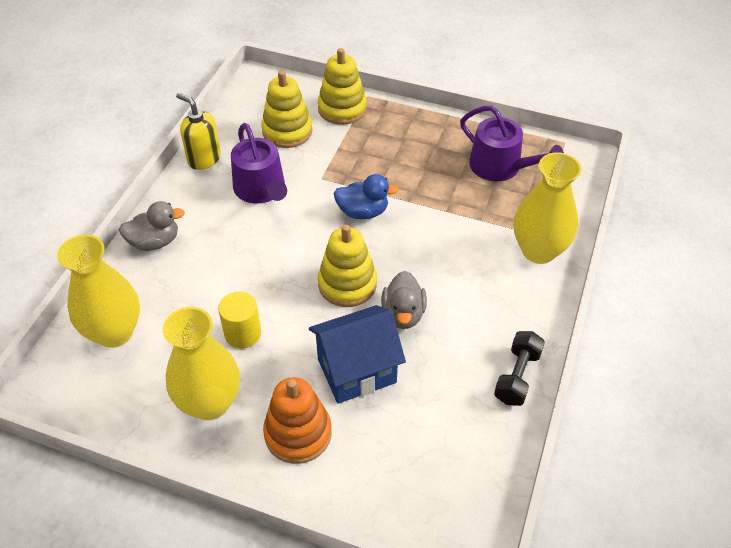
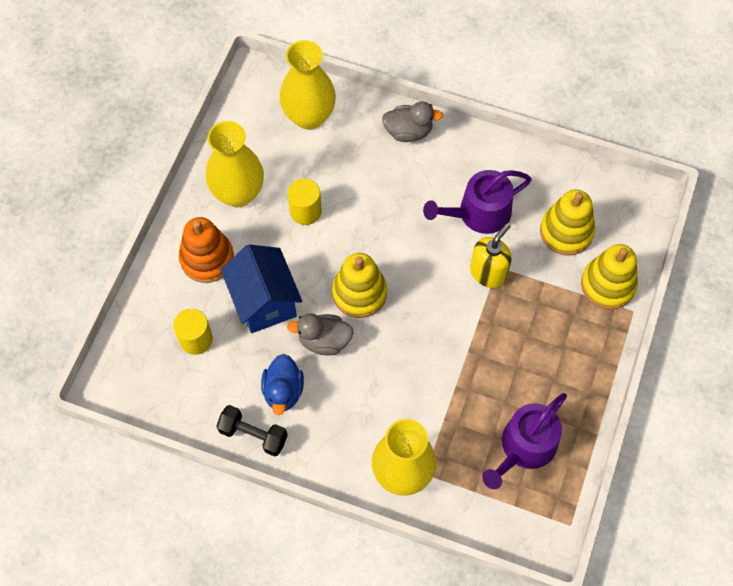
camera: 90 degrees right, 15 degrees up
(155, 242) = (408, 132): grey duck -> grey duck turned 75 degrees counterclockwise
(204, 159) = (519, 159): yellow soap dispenser -> yellow soap dispenser (488, 273)
(363, 212) = (451, 306): blue duck -> blue duck (283, 391)
(406, 440) = (196, 339): none -> yellow cylinder

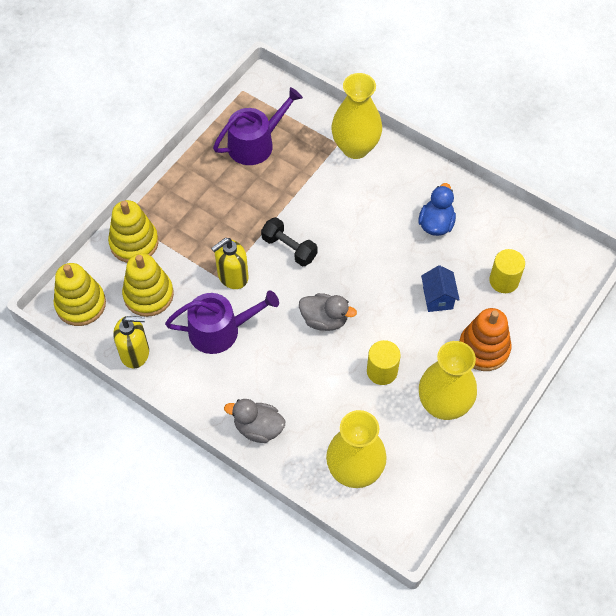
camera: 165 degrees left, 5 degrees down
(253, 435) = (467, 198): black dumbbell -> black dumbbell (289, 248)
(264, 302) = (438, 298): blue house -> blue house, size x0.57
(324, 341) = (392, 254): grey duck -> grey duck (324, 320)
(359, 293) = (351, 286): yellow stacking toy -> yellow stacking toy (80, 304)
(552, 171) = (135, 353): none -> yellow soap dispenser

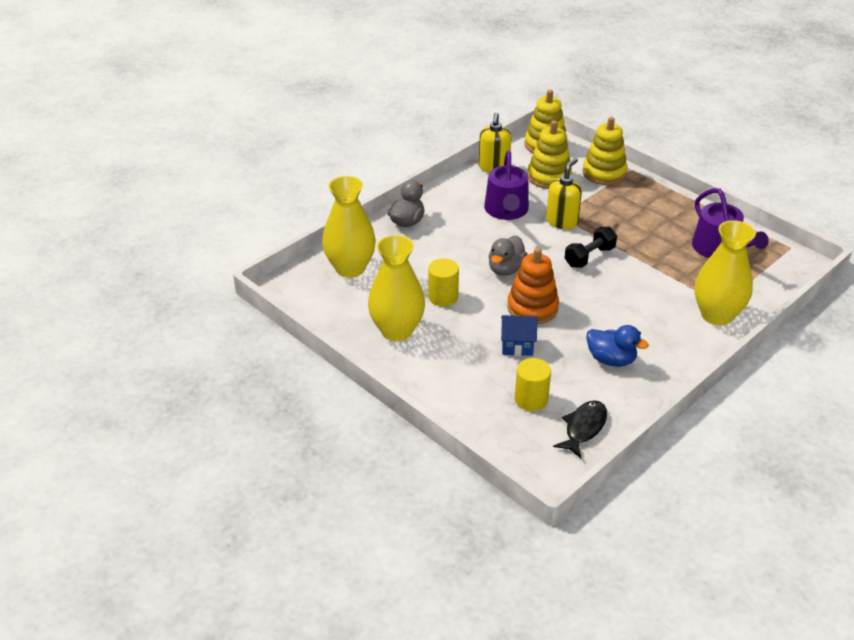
camera: 100 degrees right, 20 degrees down
(232, 276) = (562, 221): yellow soap dispenser -> yellow soap dispenser turned 60 degrees clockwise
(483, 348) = (451, 369): orange stacking toy -> orange stacking toy (532, 308)
(525, 240) = (583, 428): none -> black fish

